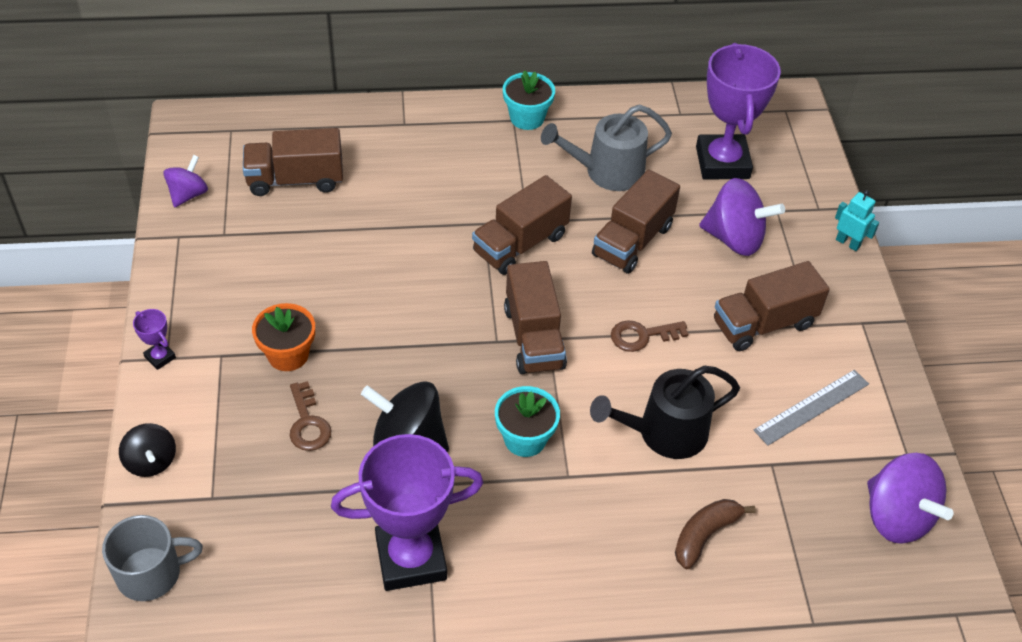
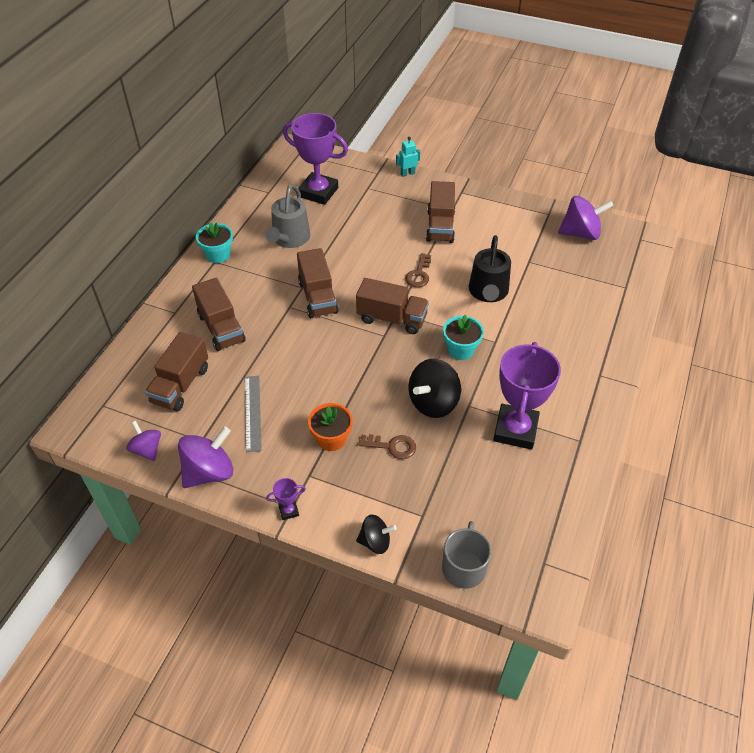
camera: 60 degrees left, 0 degrees up
(632, 241) = (349, 250): brown truck -> brown truck (221, 328)
(705, 535) = (559, 304): brown banana -> none
(734, 239) = (376, 211): purple spinning top -> purple spinning top (209, 472)
(812, 407) = (502, 232): grey ruler -> grey ruler (253, 412)

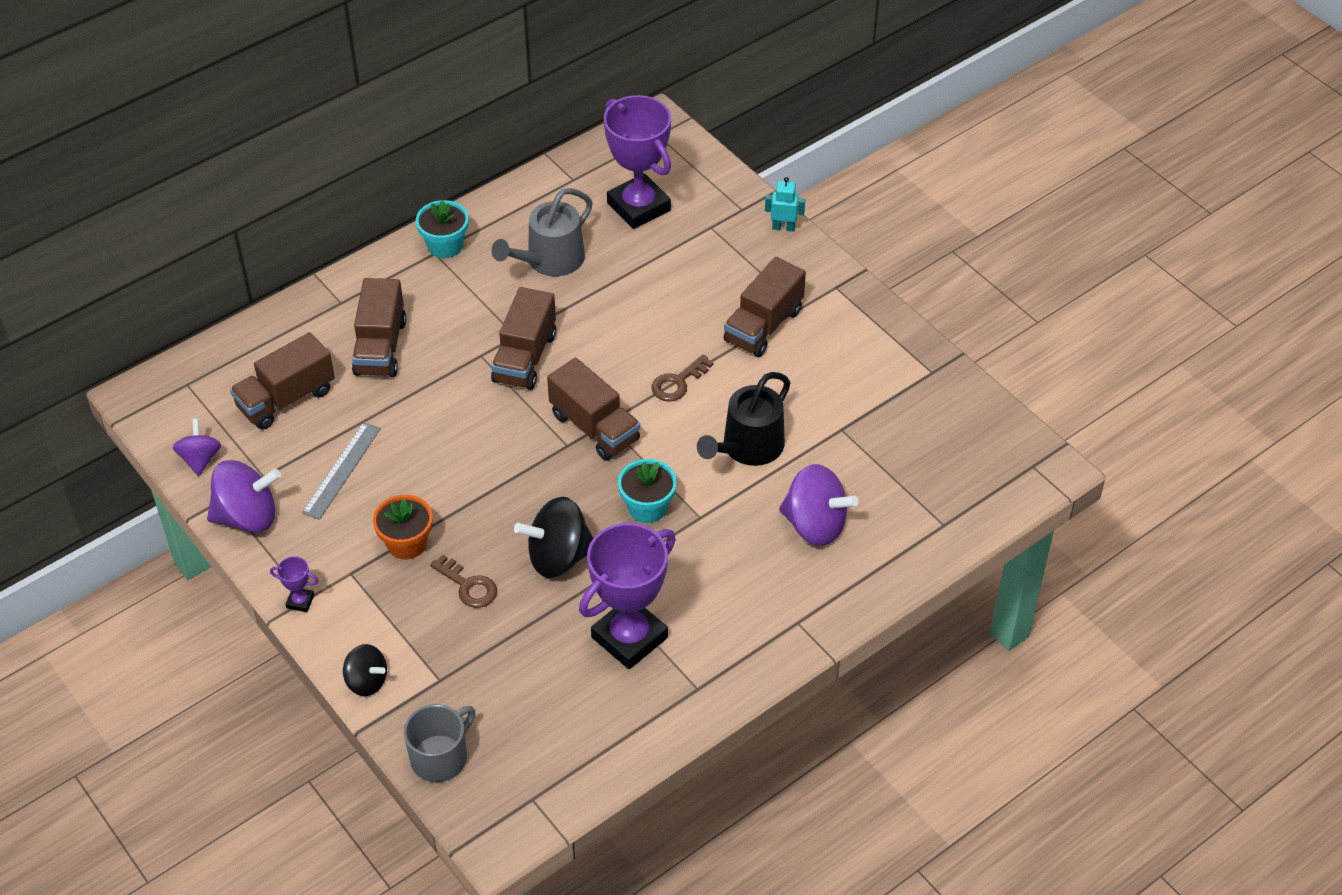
camera: 30 degrees right, 0 degrees up
(580, 233) = (952, 420): purple spinning top -> purple spinning top (815, 525)

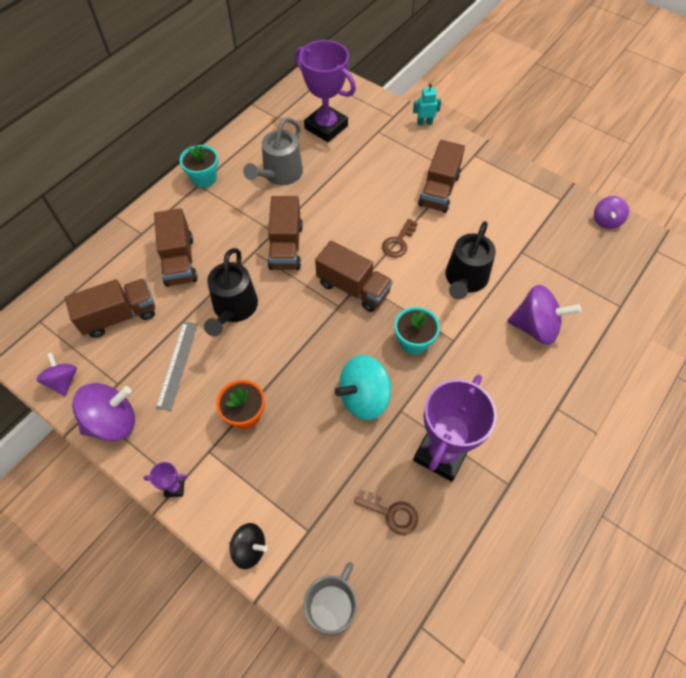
camera: 15 degrees left, 10 degrees up
(286, 399) = (119, 316): brown truck -> brown truck turned 150 degrees counterclockwise
(431, 420) = (233, 308): none -> black watering can
(468, 586) = (304, 439): brown key -> brown key (391, 513)
(558, 557) = (364, 398): black spinning top -> turquoise spinning top
(982, 413) = (606, 221): none -> purple spinning top

